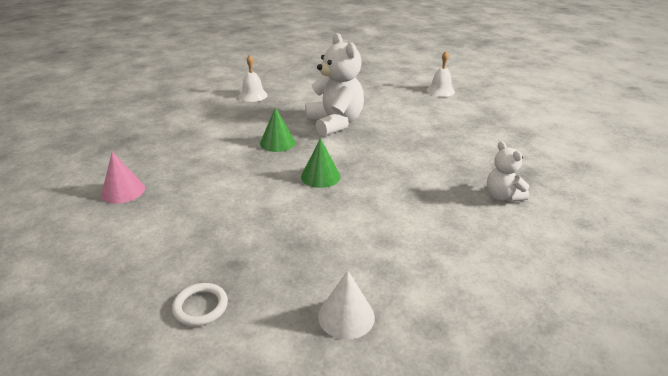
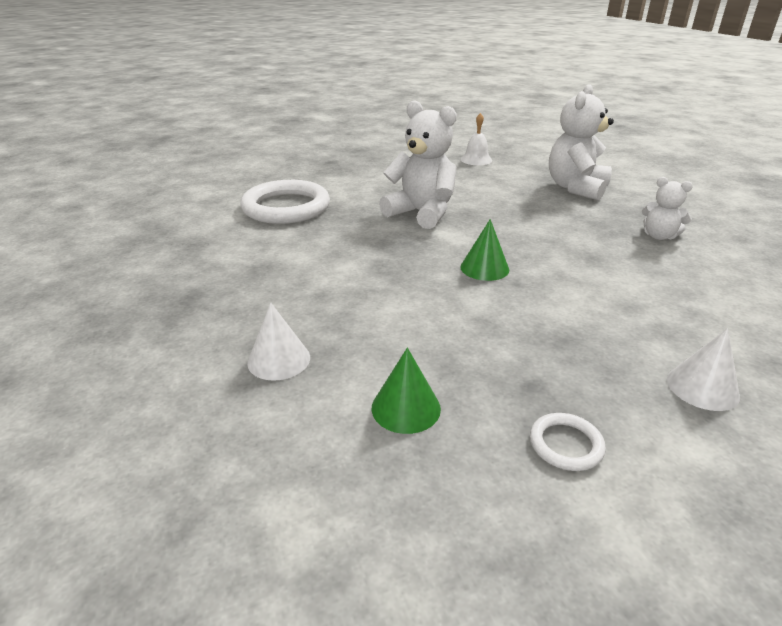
camera: 30 degrees left, 0 degrees up
(123, 191) = (279, 359): pink cone -> white cone
(253, 95) = (286, 207): white bell -> white ring
(277, 143) = (389, 248): green cone -> green cone (406, 408)
(492, 135) = (576, 188): none -> white teddy bear

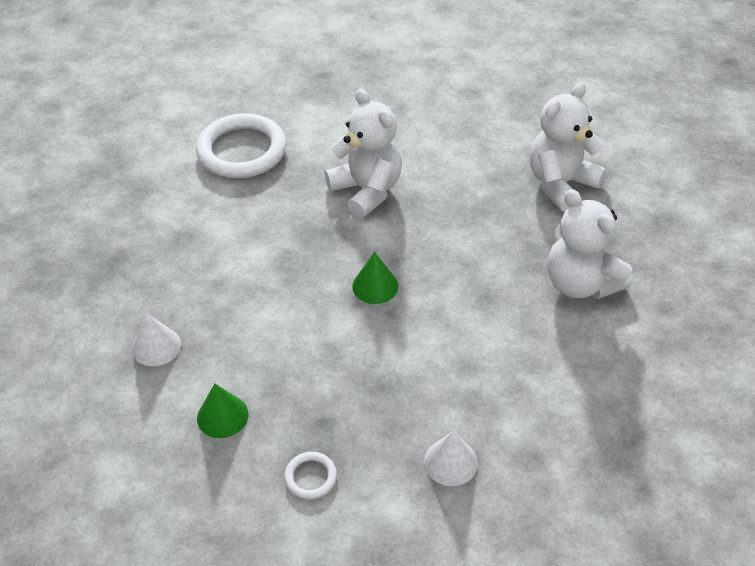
camera: 20 degrees right, 15 degrees up
(476, 160) = (487, 104): white bell -> none
(659, 236) = (580, 283): white teddy bear -> white teddy bear, size x1.84

